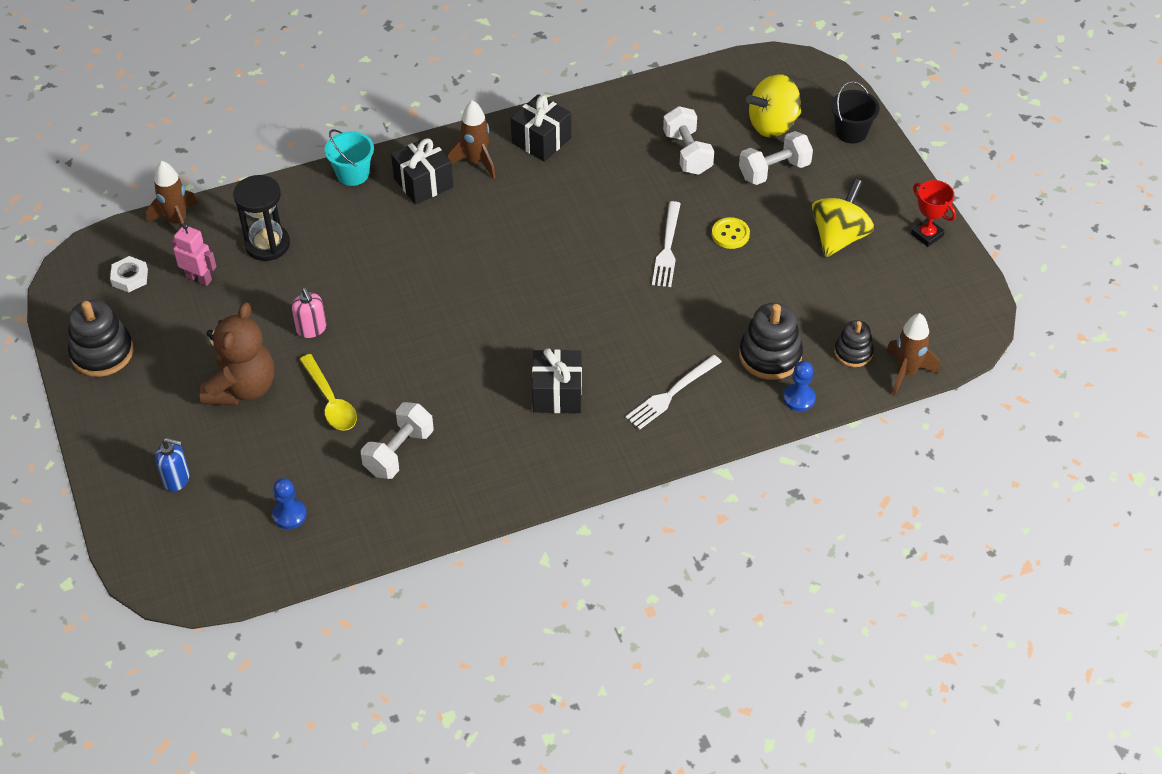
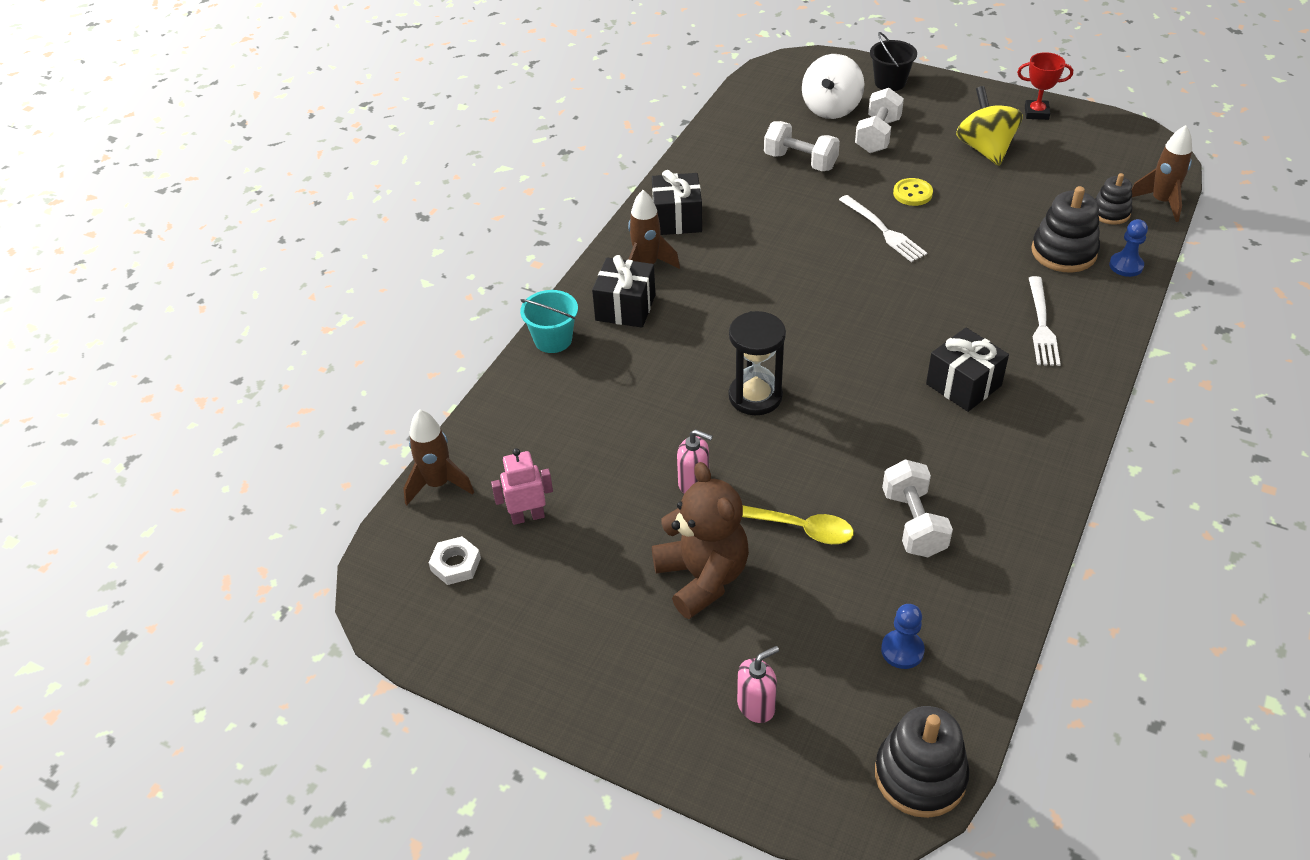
camera: 40 degrees left, 5 degrees down
(102, 352) = (520, 651): black stacking toy -> black stacking toy (920, 775)
(176, 479) = (756, 706): blue soap dispenser -> pink soap dispenser
(267, 244) = (554, 444): black hourglass -> black hourglass (755, 396)
(773, 124) = (831, 108): yellow spinning top -> white spinning top

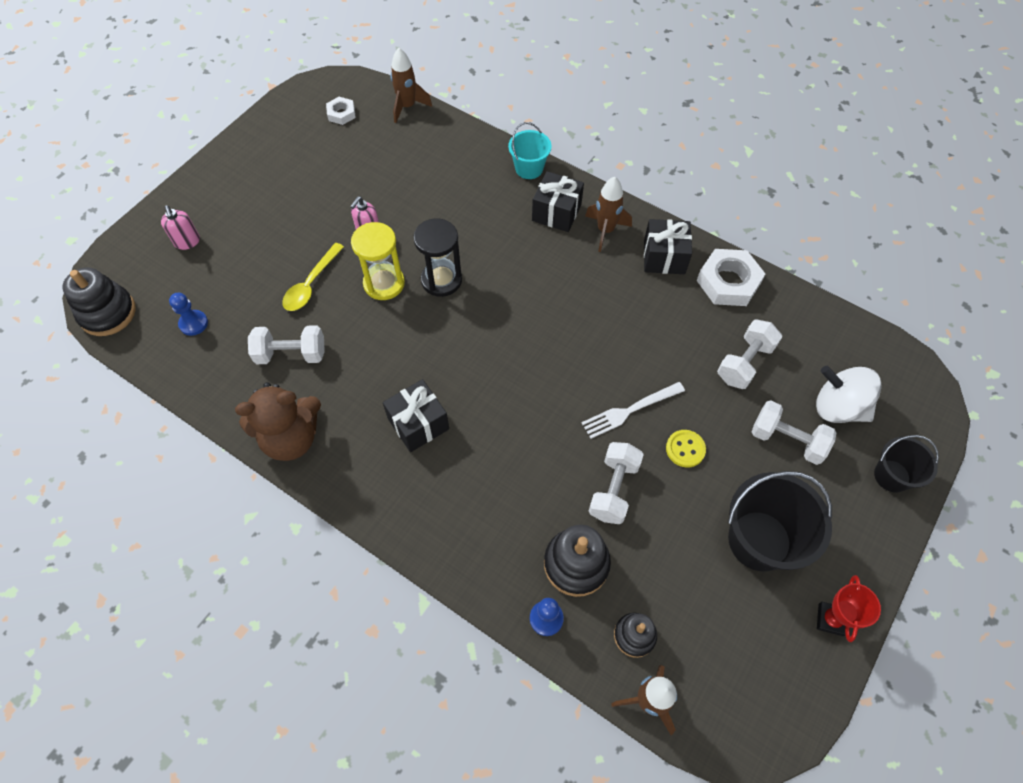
camera: 95 degrees right, 15 degrees up
(527, 516) = (367, 147): pink robot -> none
(701, 174) = (728, 282): none -> white nut
(702, 577) = (289, 228): brown teddy bear -> brown teddy bear (291, 438)
(775, 451) = (384, 283): none -> yellow hourglass
(976, 235) = (613, 489): none -> white dumbbell
(985, 149) = (759, 540): yellow spinning top -> black bucket
(1042, 326) = (475, 508): white fork -> none

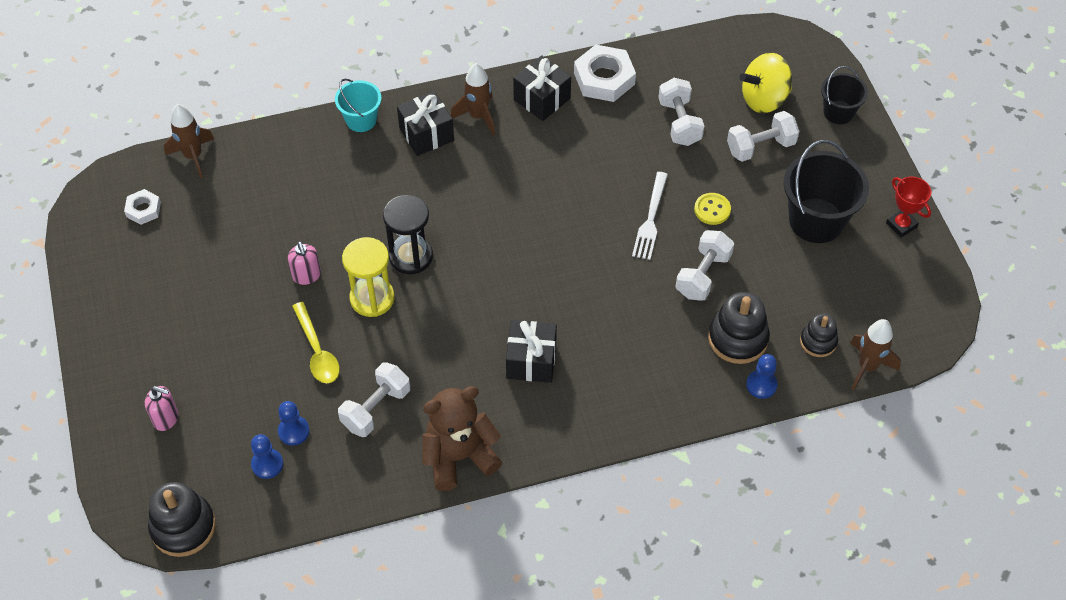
camera: 50 degrees left, 5 degrees down
(233, 319) = (294, 431): none -> blue pawn
(291, 438) = (459, 457): brown teddy bear -> brown teddy bear turned 135 degrees counterclockwise
(613, 489) = (703, 275): white dumbbell -> white dumbbell turned 60 degrees clockwise
(838, 407) = (764, 99): white spinning top -> yellow spinning top

